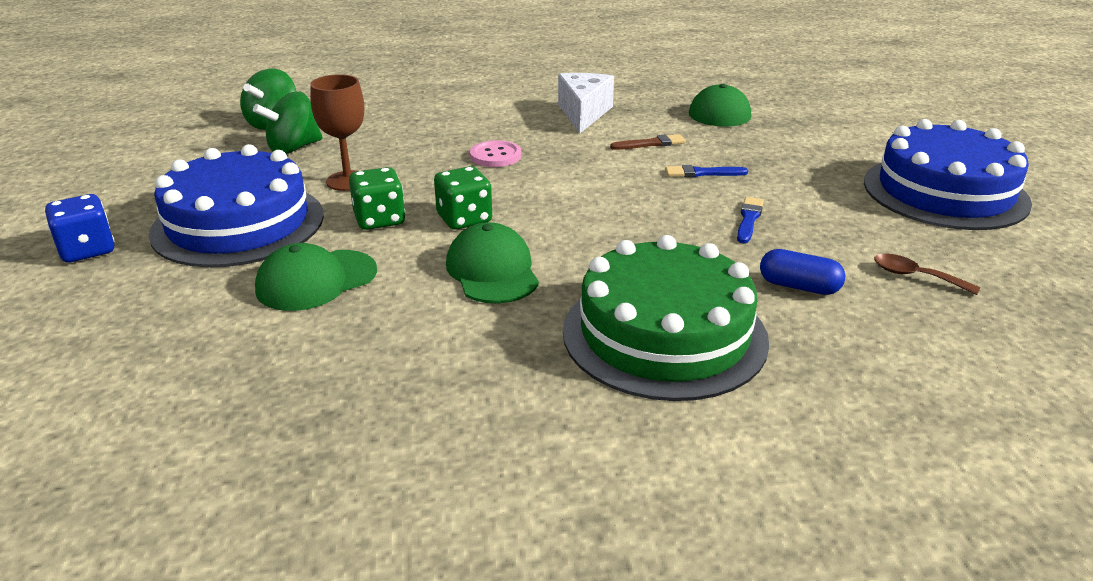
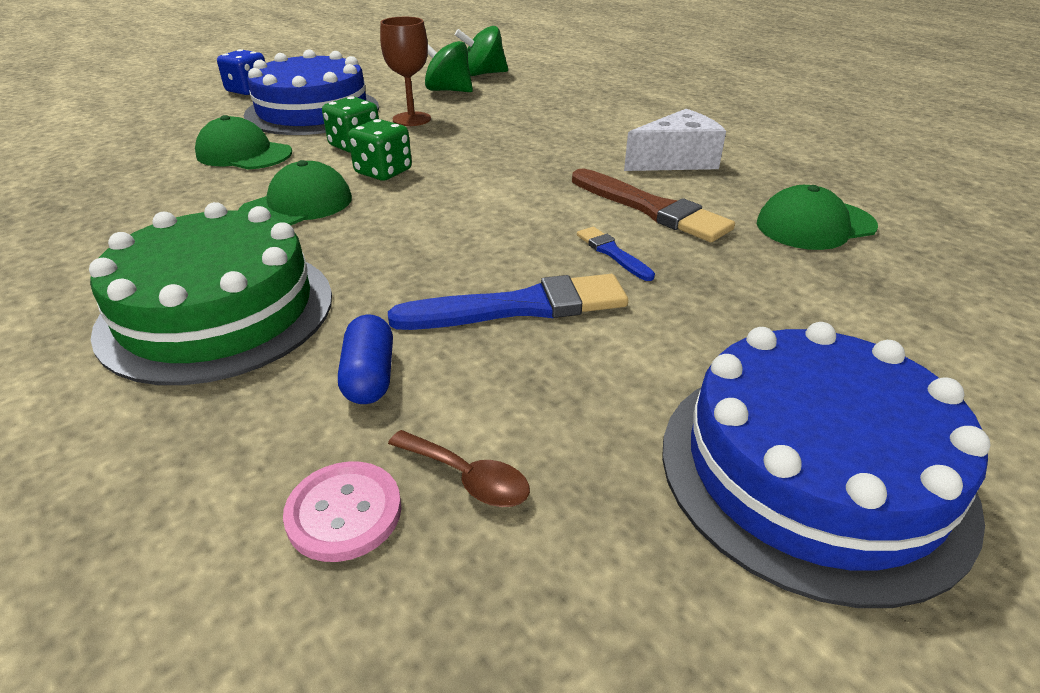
camera: 60 degrees right, 5 degrees up
(495, 156) = (522, 151): pink button -> pink button (344, 512)
(651, 144) = (651, 209): brown brush -> brown brush, size x1.94
(749, 219) = (520, 307): blue brush -> blue brush, size x1.94
(915, 276) = (468, 478): brown spoon -> brown spoon turned 120 degrees clockwise

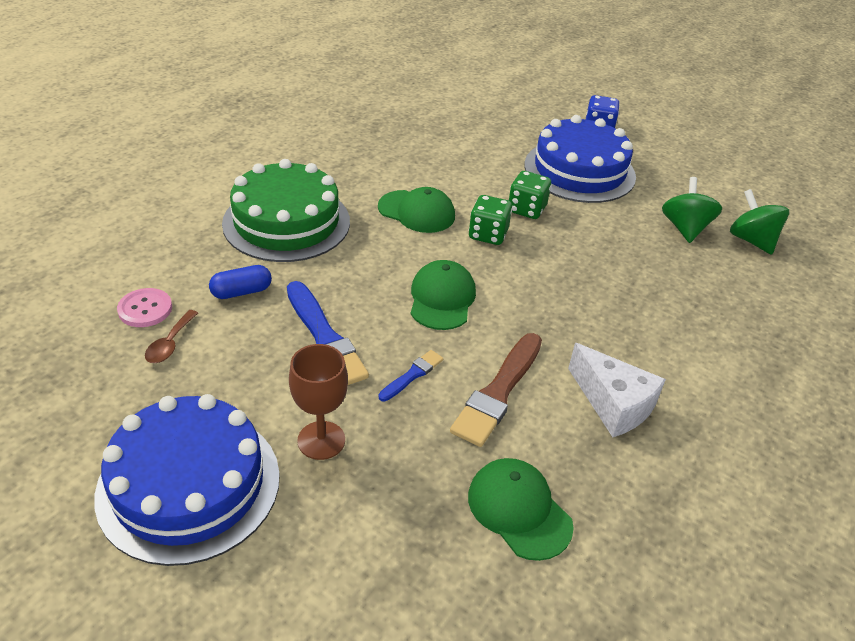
camera: 70 degrees right, 5 degrees up
(244, 154) = (482, 166): green cap -> green cap (442, 298)
(411, 119) = (599, 223): brown goblet -> brown goblet (321, 440)

